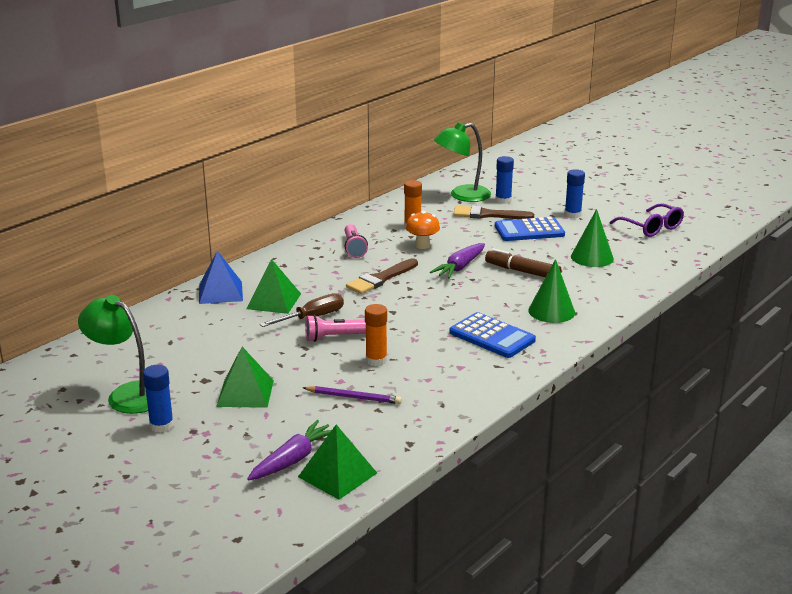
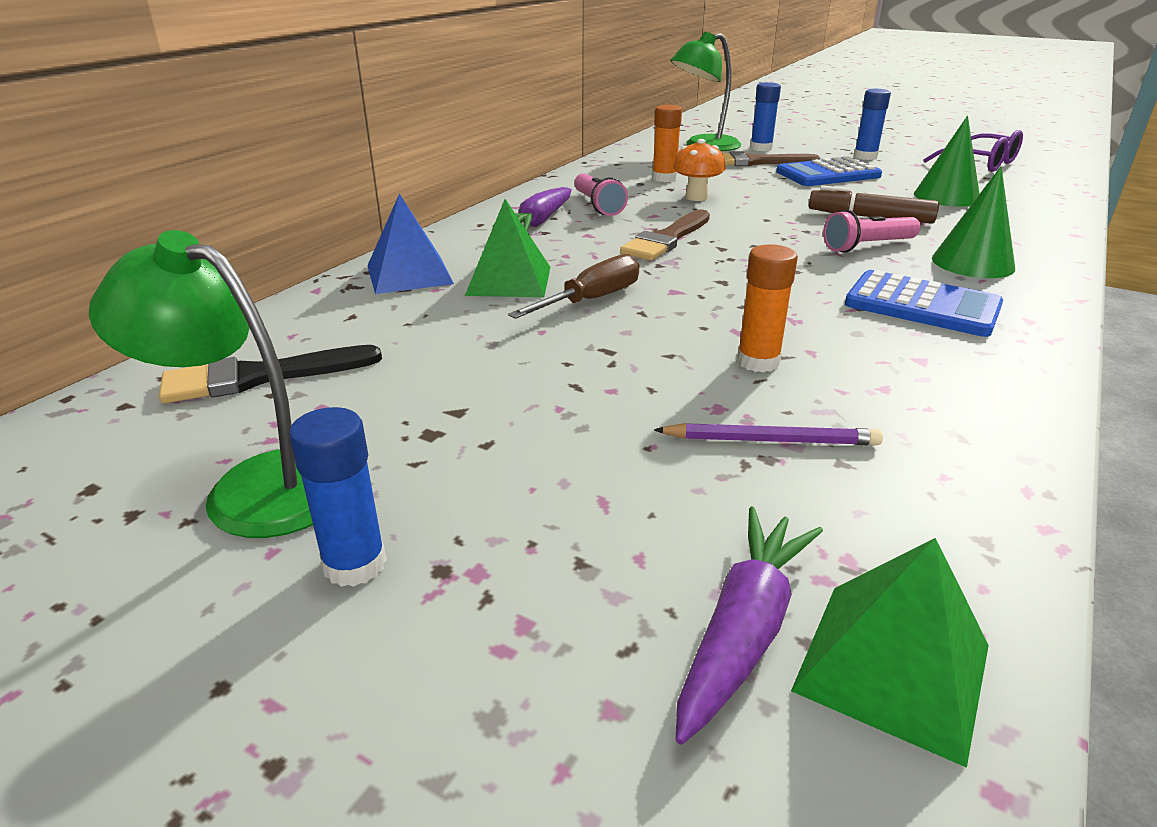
camera: 10 degrees left, 5 degrees up
(134, 346) = (260, 377): none -> black brush
(245, 393) = (532, 454): green pyramid -> none
(336, 337) = (654, 328): pink flashlight -> pink flashlight (867, 246)
(460, 267) = (774, 218): purple carrot -> purple carrot (539, 222)

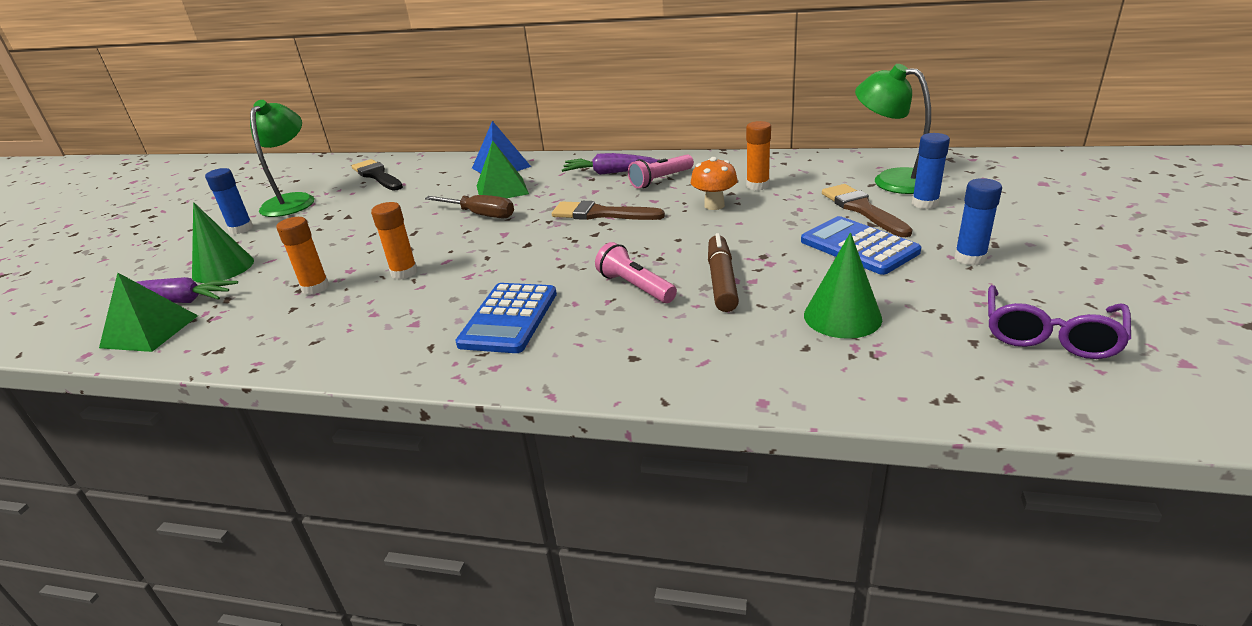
camera: 75 degrees right, 0 degrees up
(771, 440) = (315, 288): purple pencil -> orange glue stick
(972, 263) = (620, 338): green cone -> green cone (223, 268)

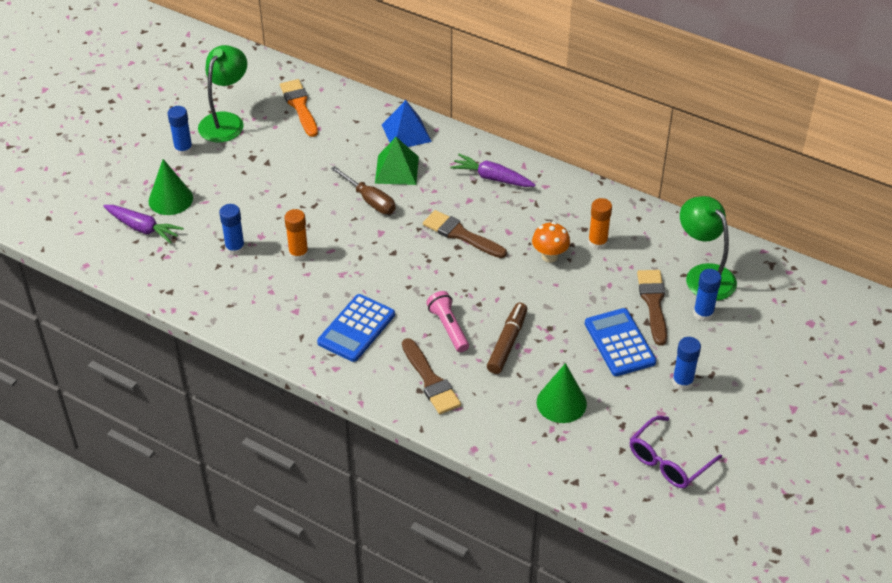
camera: 15 degrees right, 15 degrees up
(150, 331) = (124, 256): green pyramid -> none
(315, 288) = (235, 248): orange glue stick -> blue glue stick
(377, 175) = (299, 106): black brush -> orange brush
(644, 343) = (430, 380): none -> brown brush
(660, 180) = (527, 205): pink flashlight -> none

